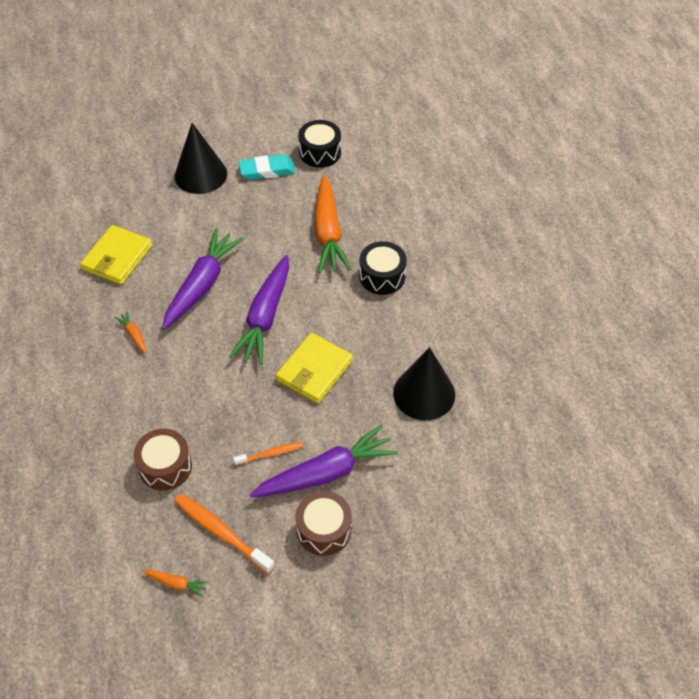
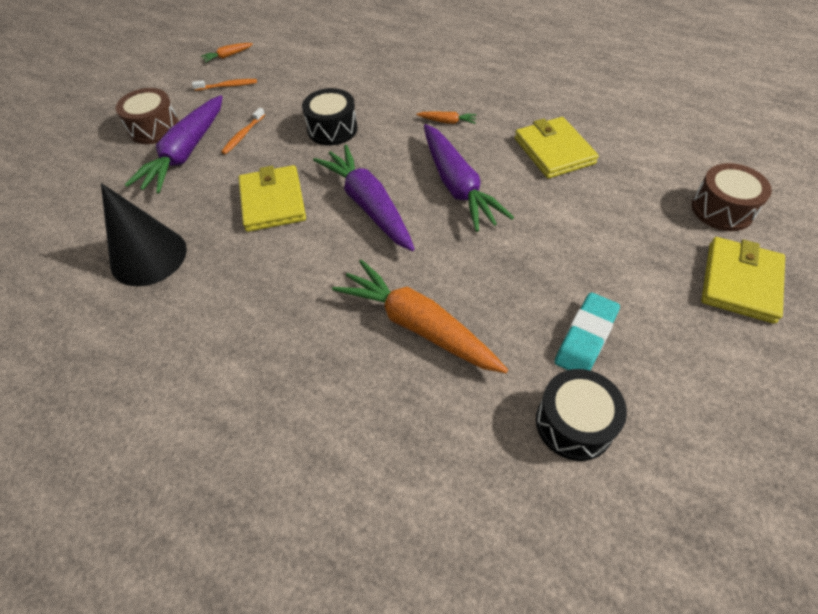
camera: 135 degrees right, 0 degrees up
(165, 466) = (309, 85): brown drum -> brown drum (722, 209)
(169, 134) = (740, 282): none -> yellow wallet
(200, 174) = (631, 270): black cone -> none
(221, 532) = (227, 86): orange toothbrush -> orange toothbrush, size x0.59
(382, 276) = (302, 328): black drum -> black drum (332, 129)

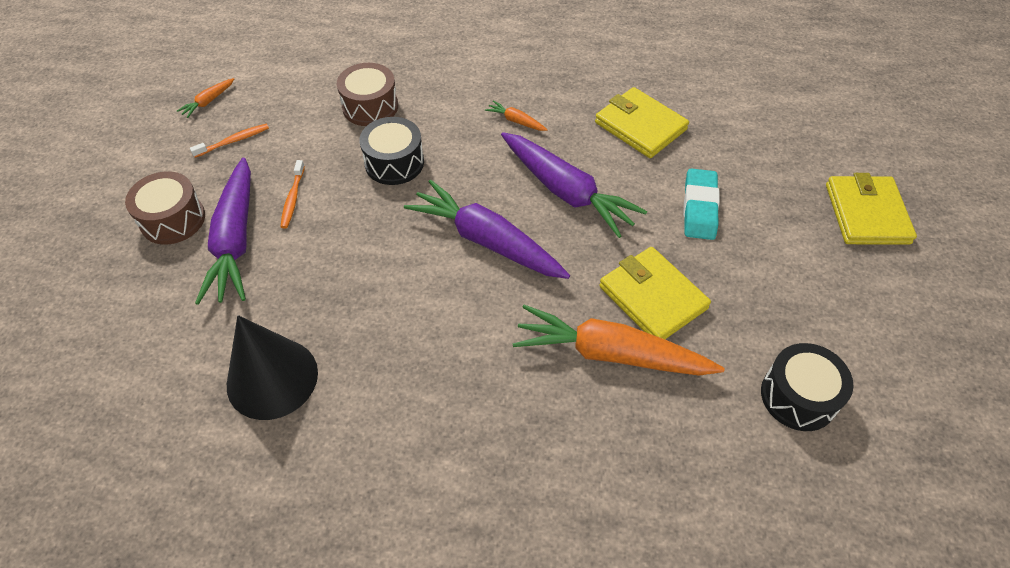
camera: 25 degrees left, 0 degrees up
(273, 201) = (378, 268): yellow wallet -> yellow wallet (653, 297)
(447, 122) = (516, 121): orange carrot -> orange carrot turned 135 degrees counterclockwise
(585, 337) = (767, 311): turquoise eraser -> turquoise eraser (699, 208)
(722, 209) = (819, 145): brown drum -> brown drum (370, 107)

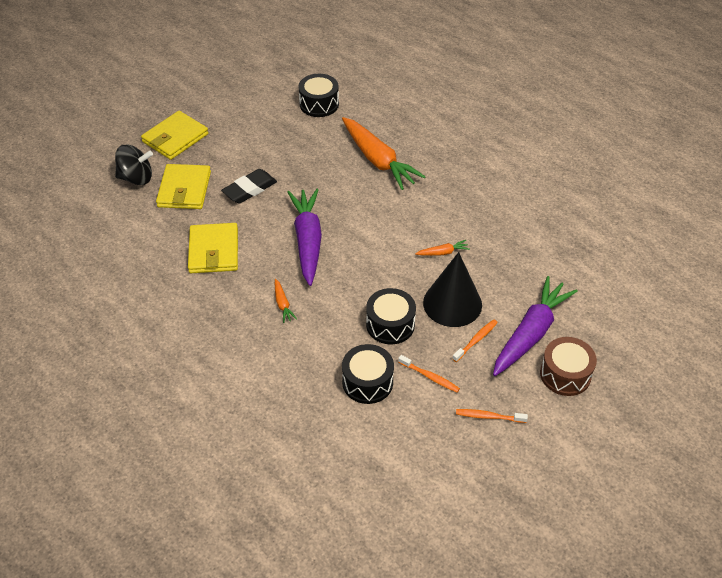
camera: 140 degrees left, 5 degrees down
(208, 102) = (487, 473): orange carrot -> orange carrot (443, 252)
(272, 378) = (553, 243): black cone -> black cone (452, 303)
(315, 141) = (430, 377): none -> orange toothbrush
(370, 107) = (367, 382): brown drum -> black drum
(486, 241) = (382, 242): purple carrot -> none
(653, 297) = (330, 168): yellow wallet -> yellow wallet (184, 189)
(699, 208) = (249, 189): turquoise eraser -> black eraser
(820, 144) = (136, 178): none -> black spinning top

